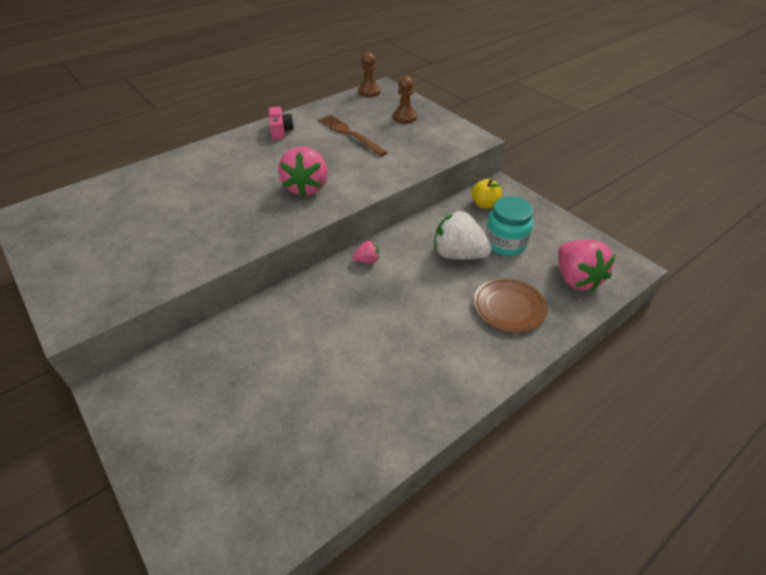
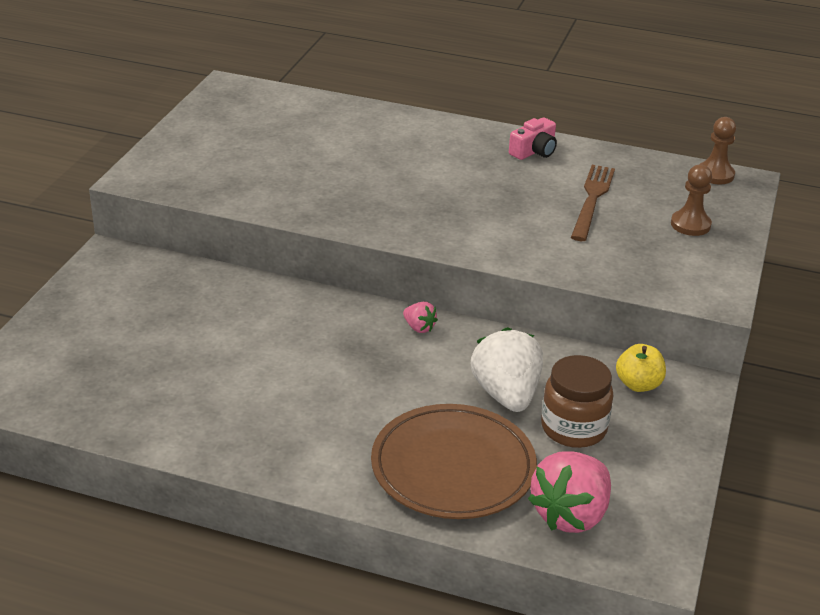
camera: 55 degrees right, 10 degrees down
(306, 187) = (447, 213): pink strawberry -> none
(505, 243) = (573, 428): turquoise jar -> brown jar
(509, 307) = (453, 467): brown plate -> brown plate, size x1.56

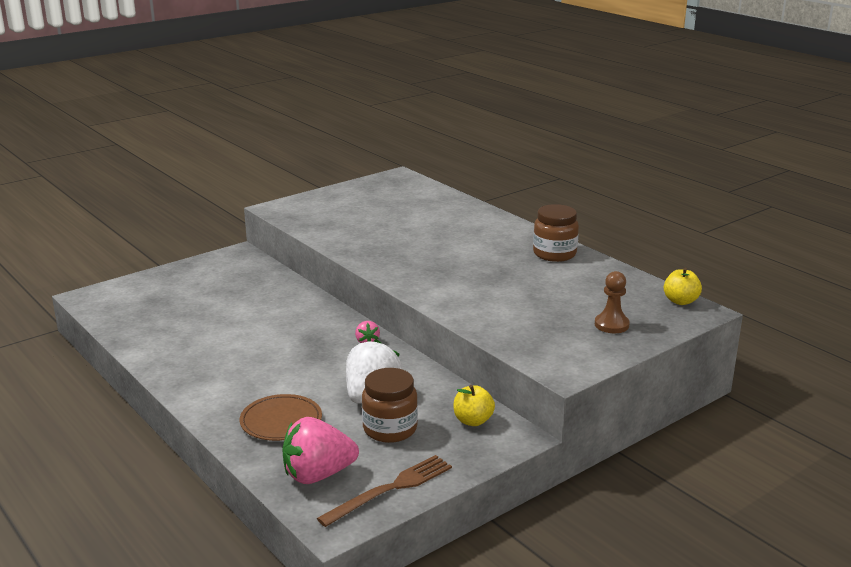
camera: 35 degrees right, 10 degrees down
(453, 467) = (281, 421): brown plate -> brown plate, size x0.64
(534, 151) = (554, 254): pink camera -> brown jar
(592, 200) = (555, 291): brown fork -> brown fork (390, 489)
(715, 174) = (680, 301): brown pawn -> yellow apple

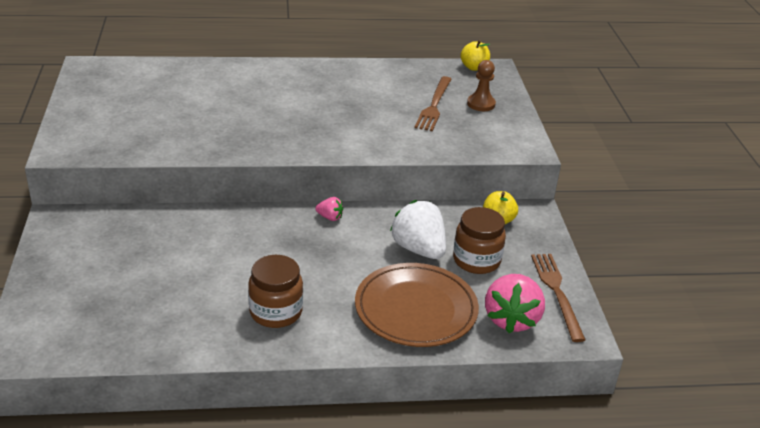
camera: 60 degrees left, 10 degrees up
(281, 421) = (416, 309): brown plate -> brown plate, size x1.56
(554, 254) = (347, 74): brown jar -> brown jar (276, 312)
(567, 305) = (434, 105): none -> brown fork

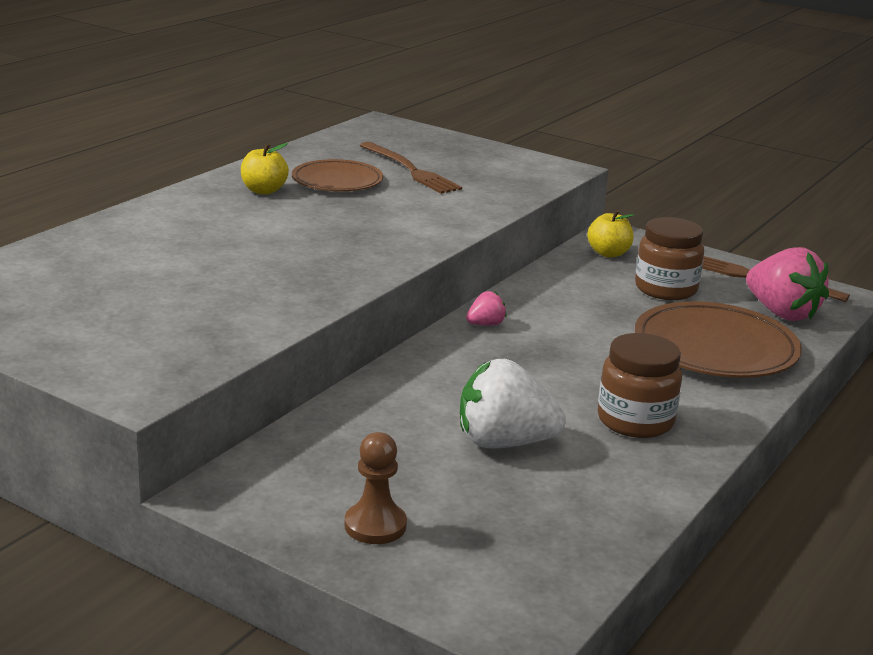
camera: 50 degrees left, 10 degrees down
(379, 93) = (337, 181): none -> brown plate
(419, 249) = (610, 306): white strawberry -> white strawberry (504, 443)
(474, 67) = (363, 128): yellow apple -> yellow apple (264, 191)
(481, 104) = (443, 153): brown pawn -> brown pawn (375, 525)

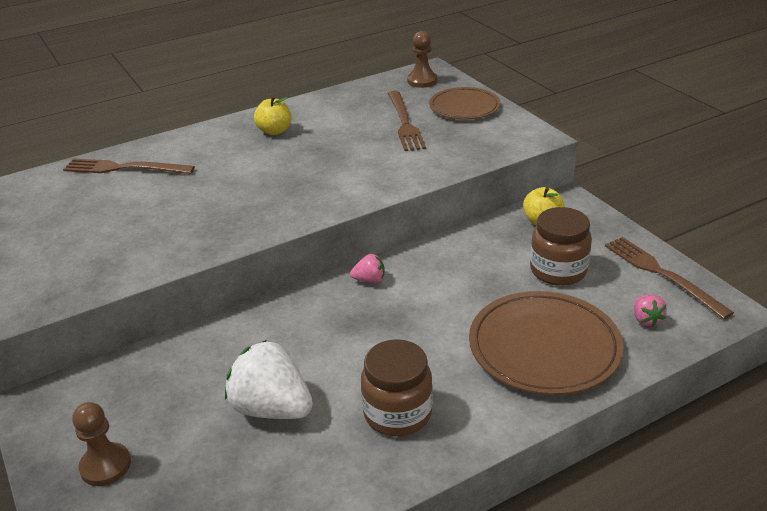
camera: 30 degrees right, 10 degrees up
(110, 243) = (124, 168): none -> brown fork
(337, 181) = (337, 127): brown plate -> brown plate (464, 107)
(383, 132) = (422, 81): none -> brown pawn
(781, 313) = (646, 319): pink strawberry -> pink strawberry, size x0.46

